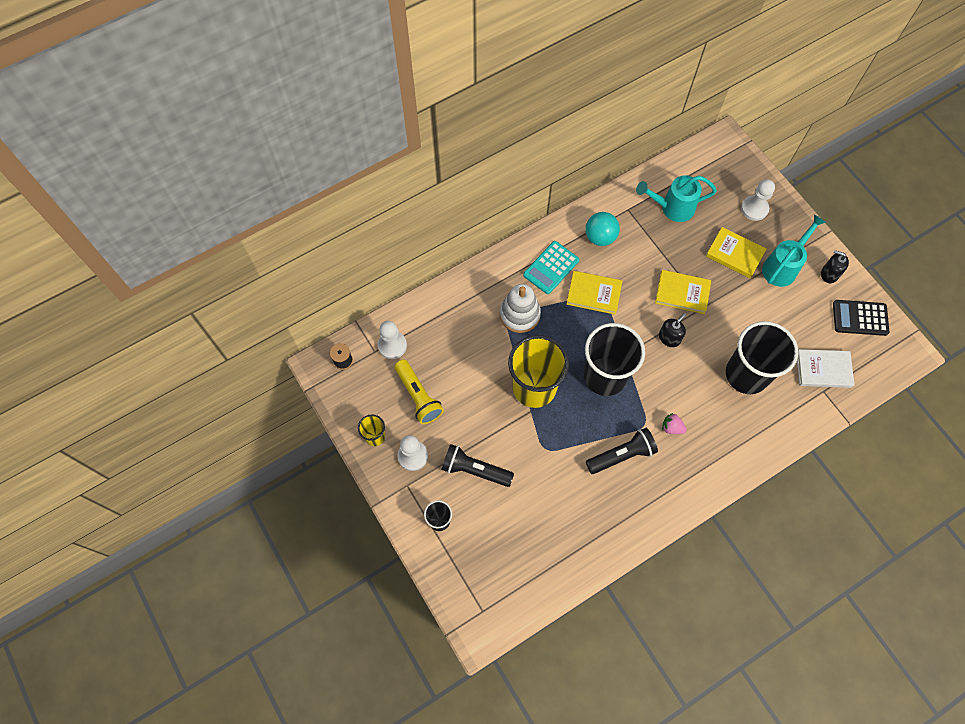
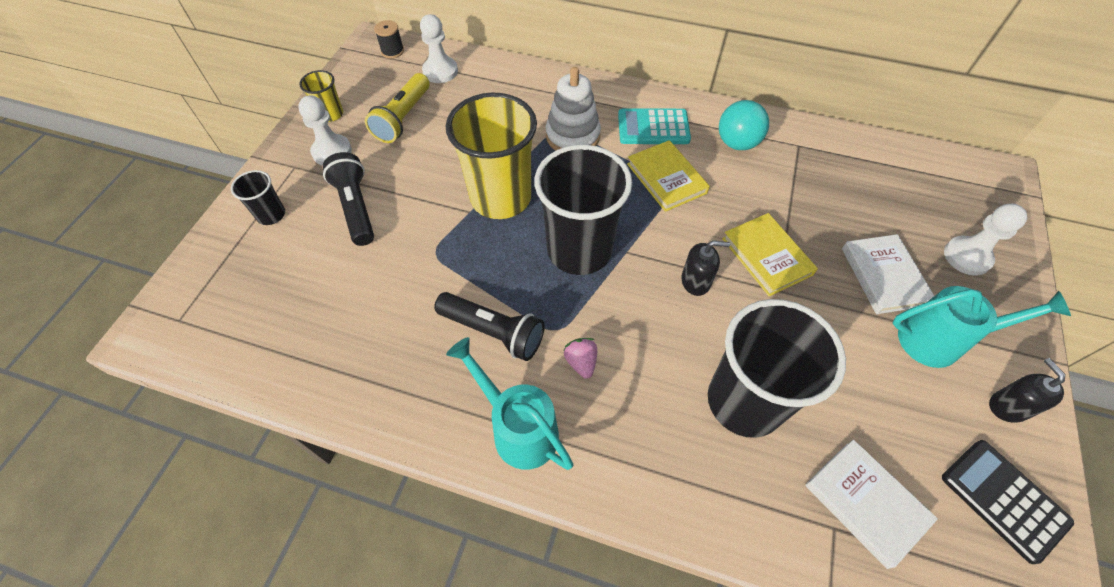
camera: 50 degrees right, 10 degrees down
(672, 208) = (855, 180): turquoise watering can -> turquoise watering can (518, 429)
(734, 254) = (883, 276): yellow book -> white book

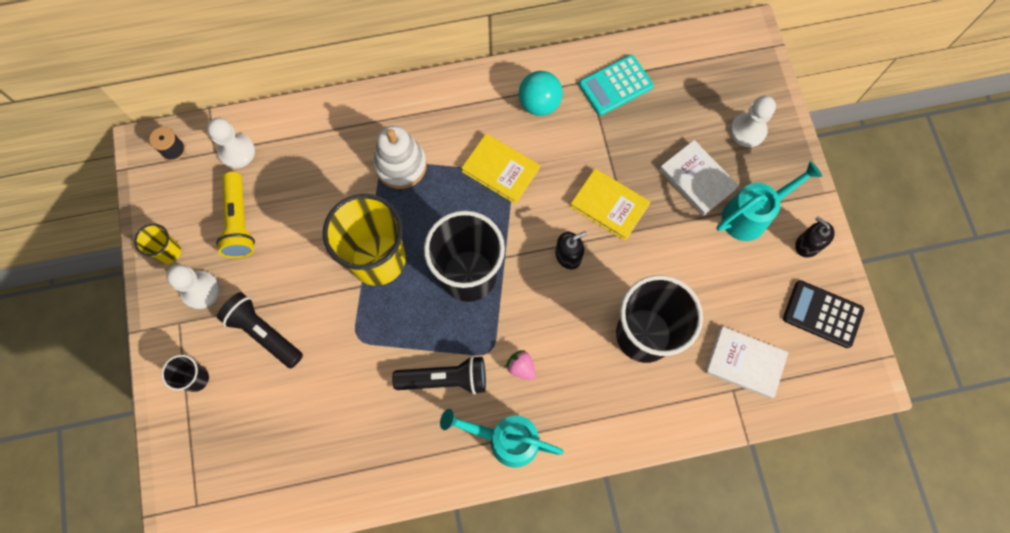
camera: 30 degrees left, 15 degrees up
(653, 127) = (463, 121): turquoise calculator -> turquoise calculator (615, 85)

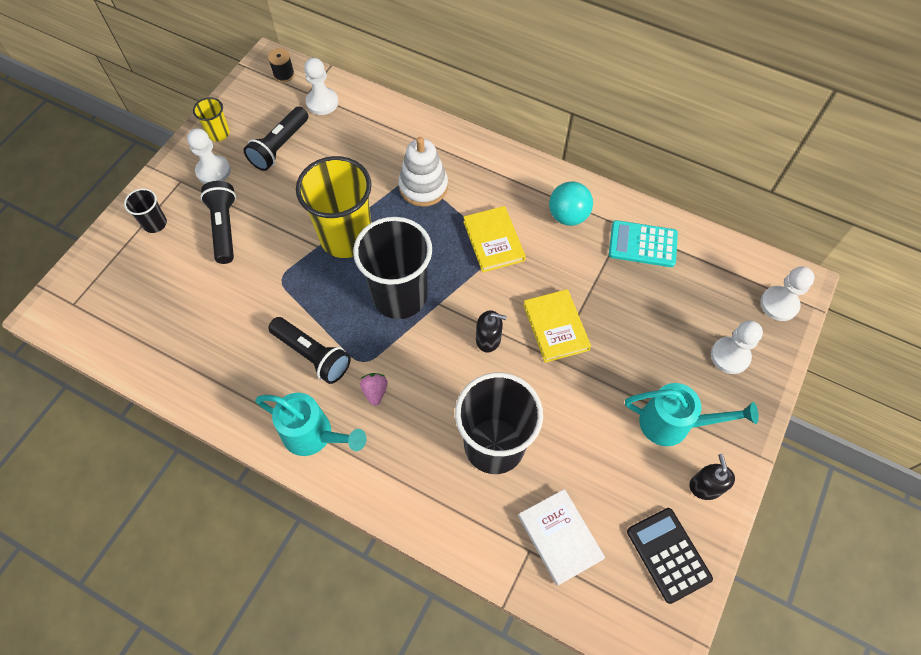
camera: 40 degrees right, 10 degrees down
(239, 222) = (280, 146): yellow flashlight -> black flashlight
(506, 440) = (313, 435): turquoise watering can -> turquoise watering can turned 150 degrees clockwise
(697, 179) = (649, 361): white book -> none
(749, 62) = (779, 304): none -> white pawn

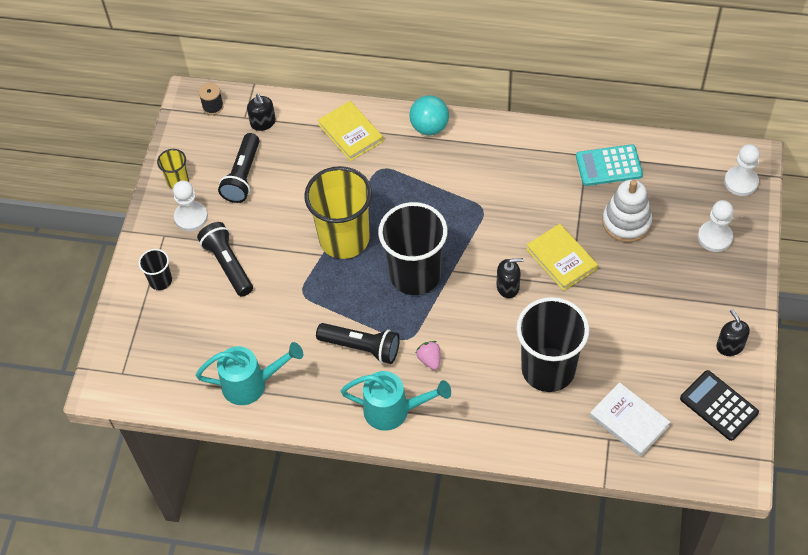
camera: 15 degrees left, 5 degrees down
(322, 102) = (263, 123): white pawn -> black soap dispenser
(423, 187) = (394, 173): white stacking toy -> white stacking toy (626, 222)
(493, 241) = (478, 202): yellow book -> yellow book (350, 133)
(568, 216) = (534, 160): turquoise ball -> turquoise ball (429, 127)
(672, 424) = (687, 306): turquoise watering can -> turquoise watering can (251, 384)

